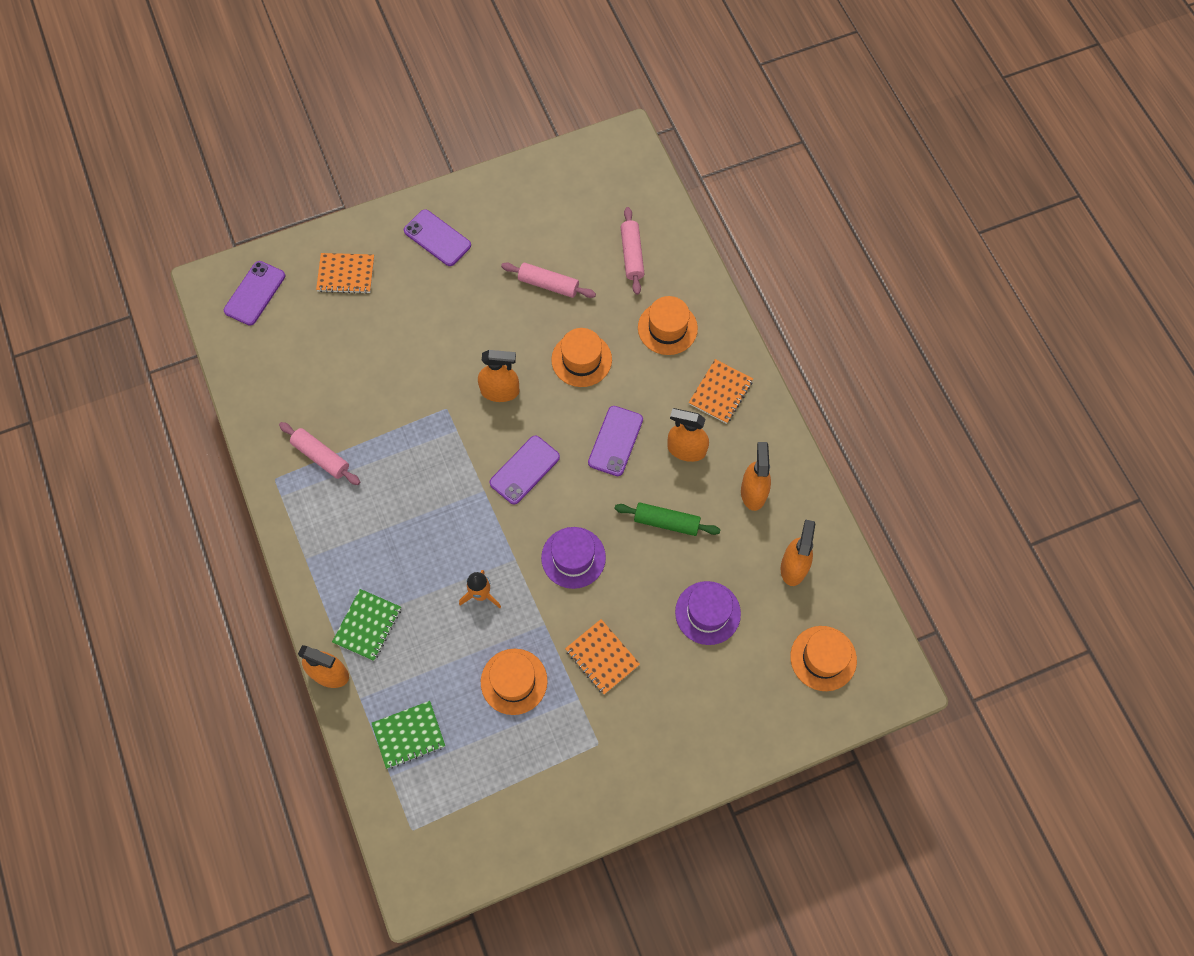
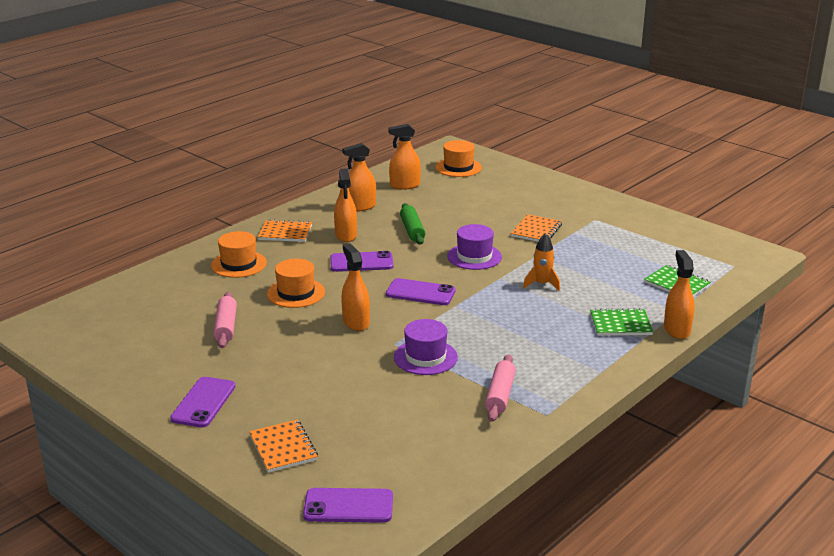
camera: 115 degrees left, 40 degrees down
(514, 681) = (590, 256): orange hat -> none
(632, 255) = (170, 295): pink rolling pin -> none
(707, 613) = (466, 204): purple hat -> purple hat (425, 357)

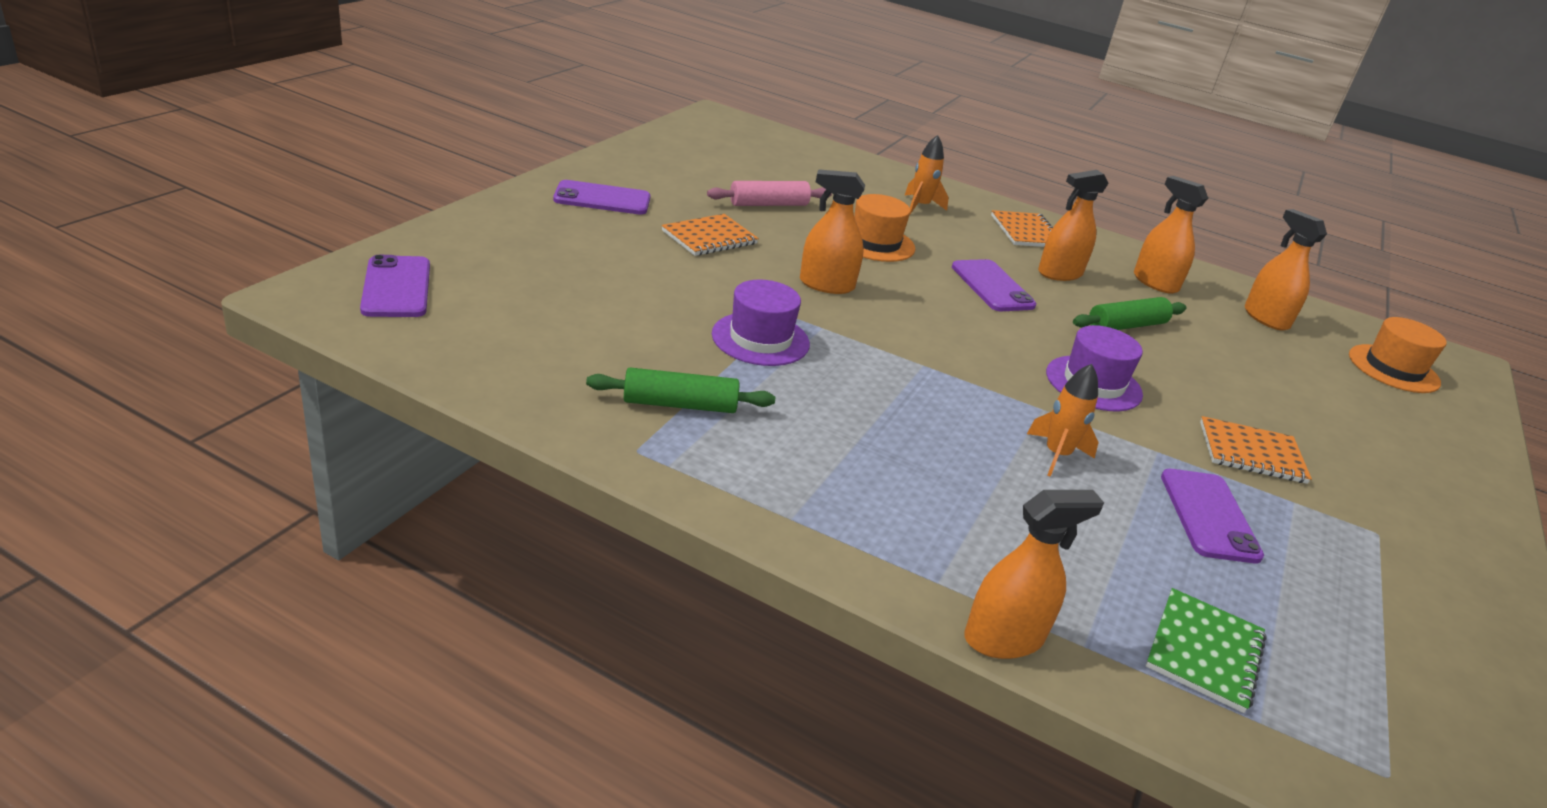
camera: 70 degrees right, 5 degrees up
(239, 264) = (920, 206): orange hat -> orange rocket
(283, 448) = (517, 245): orange notebook -> orange notebook (709, 237)
(356, 322) = (826, 285): orange spray bottle -> orange spray bottle turned 135 degrees counterclockwise
(420, 293) = (940, 334): purple phone -> purple phone (1208, 516)
(500, 395) = (680, 404): pink rolling pin -> green rolling pin
(620, 324) = (975, 552): green notebook -> none

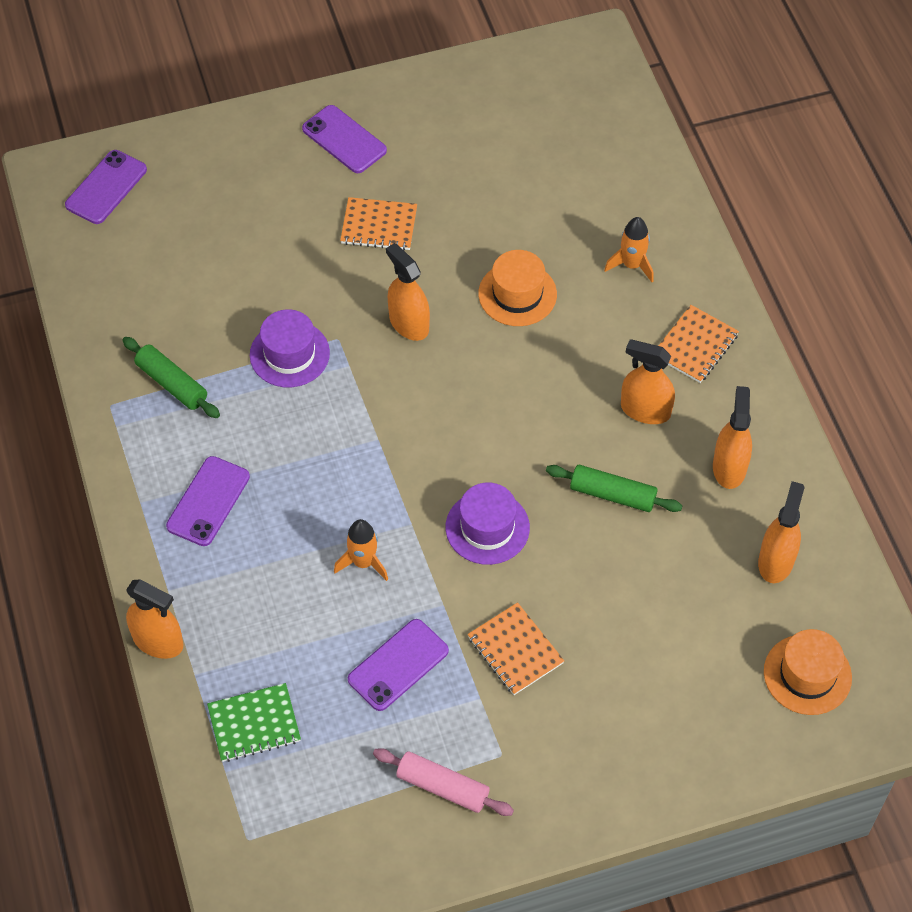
camera: 50 degrees right, 25 degrees up
(768, 204) = (482, 203): pink rolling pin -> pink rolling pin (442, 787)
(992, 286) = (553, 393): purple phone -> purple phone (208, 501)

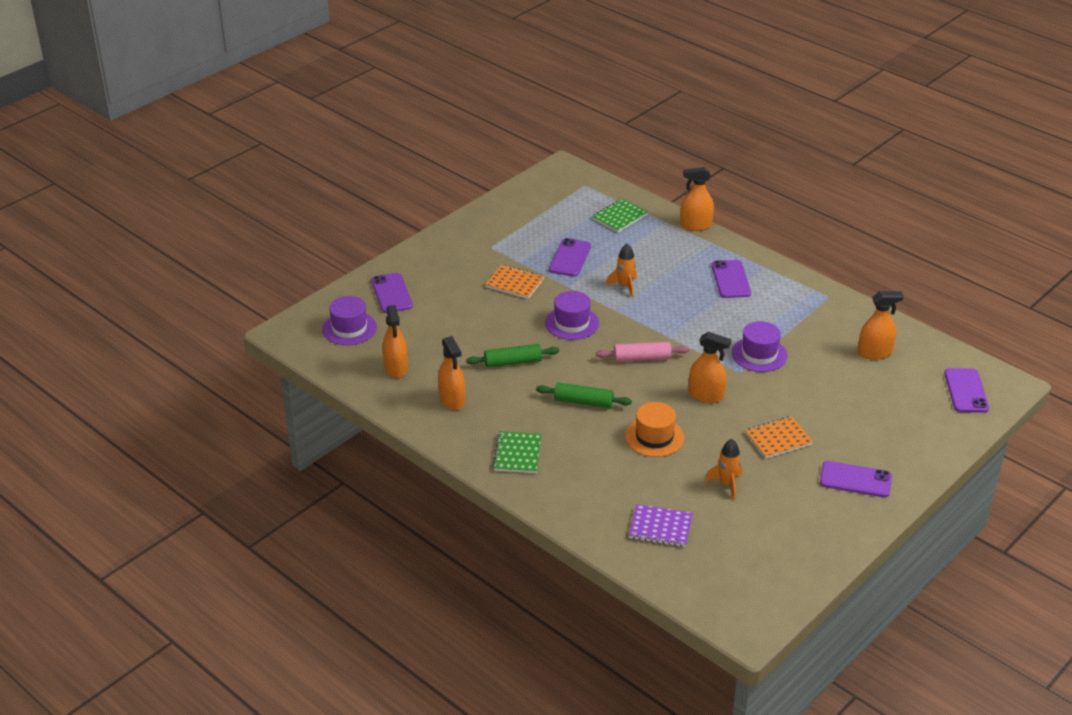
camera: 150 degrees right, 20 degrees down
(172, 383) = (808, 317): green rolling pin -> green rolling pin (583, 402)
(442, 787) = (510, 228): pink rolling pin -> pink rolling pin (642, 358)
(598, 180) = (660, 527): none -> purple notebook
(631, 265) = (594, 483): orange rocket -> orange rocket (727, 484)
(645, 410) = (524, 408): orange spray bottle -> orange spray bottle (874, 353)
(695, 346) = (517, 454): orange notebook -> green notebook
(710, 721) = (391, 293): none -> purple phone
(807, 674) = (349, 328): orange hat -> purple hat

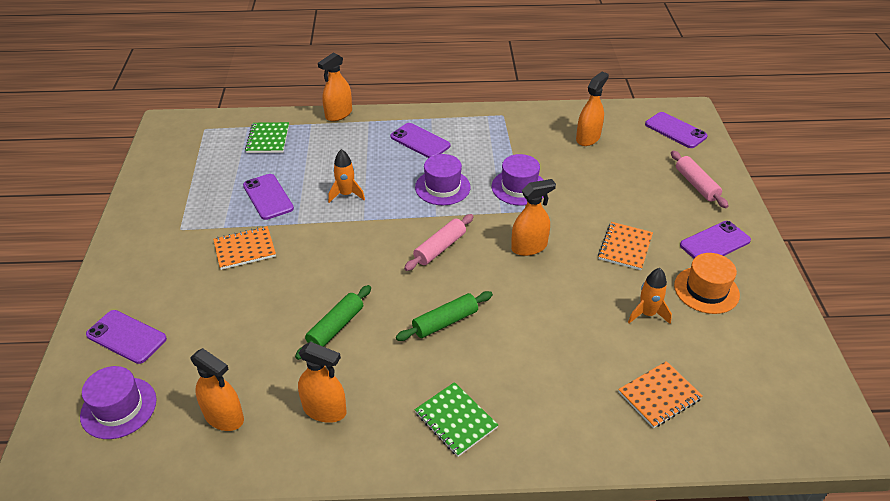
camera: 45 degrees left, 5 degrees up
(572, 323) = (342, 254): purple hat -> purple hat (442, 187)
(654, 437) = (542, 312): orange hat -> orange hat (706, 290)
(660, 527) = (659, 396): purple notebook -> orange notebook
(911, 437) = (696, 185): none -> pink rolling pin

